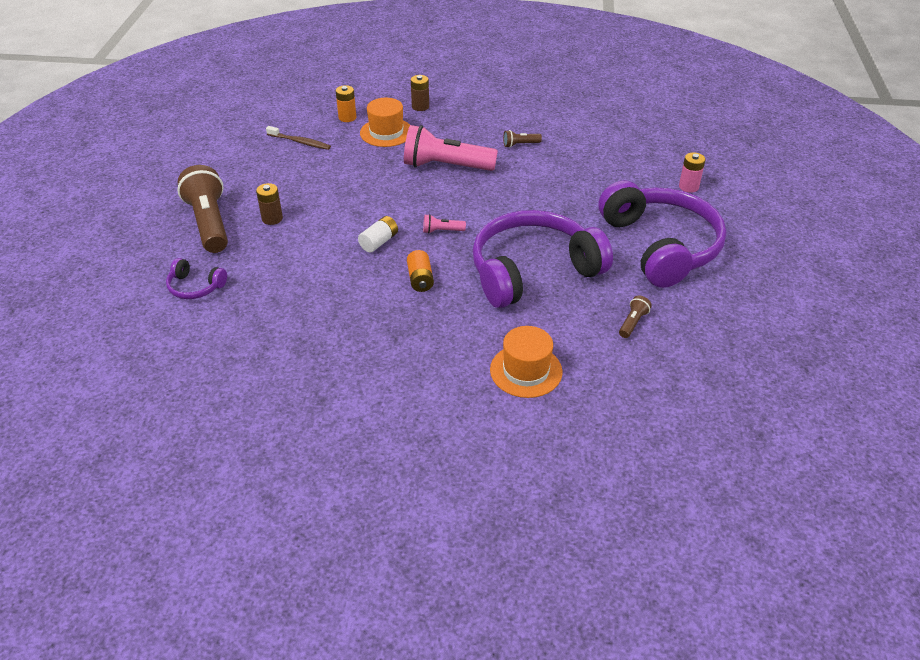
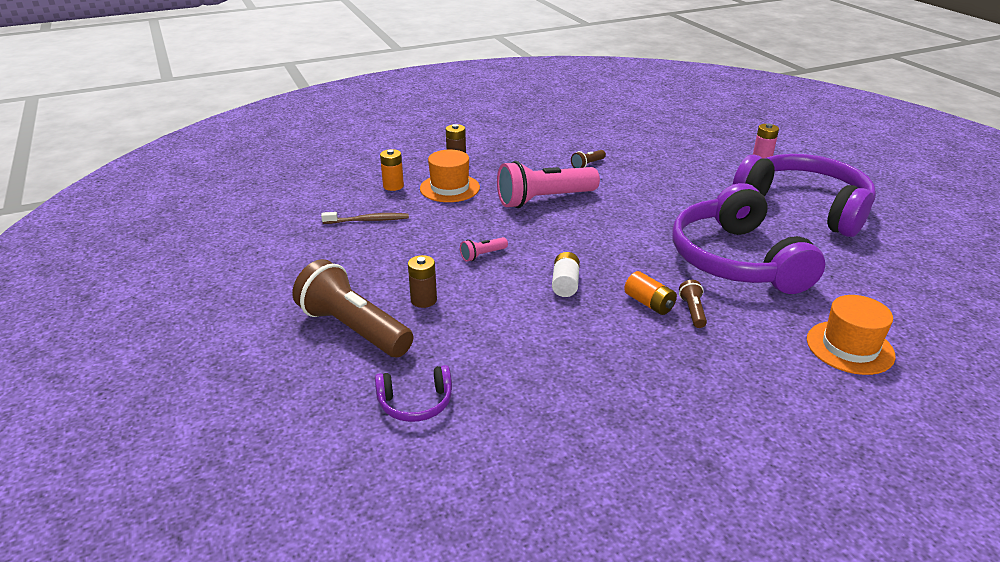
camera: 30 degrees left, 10 degrees down
(442, 231) = (612, 254): pink flashlight -> pink flashlight (482, 255)
(532, 271) = (736, 260): purple headphones -> purple headphones turned 45 degrees counterclockwise
(633, 323) = (871, 272): brown flashlight -> brown flashlight (692, 311)

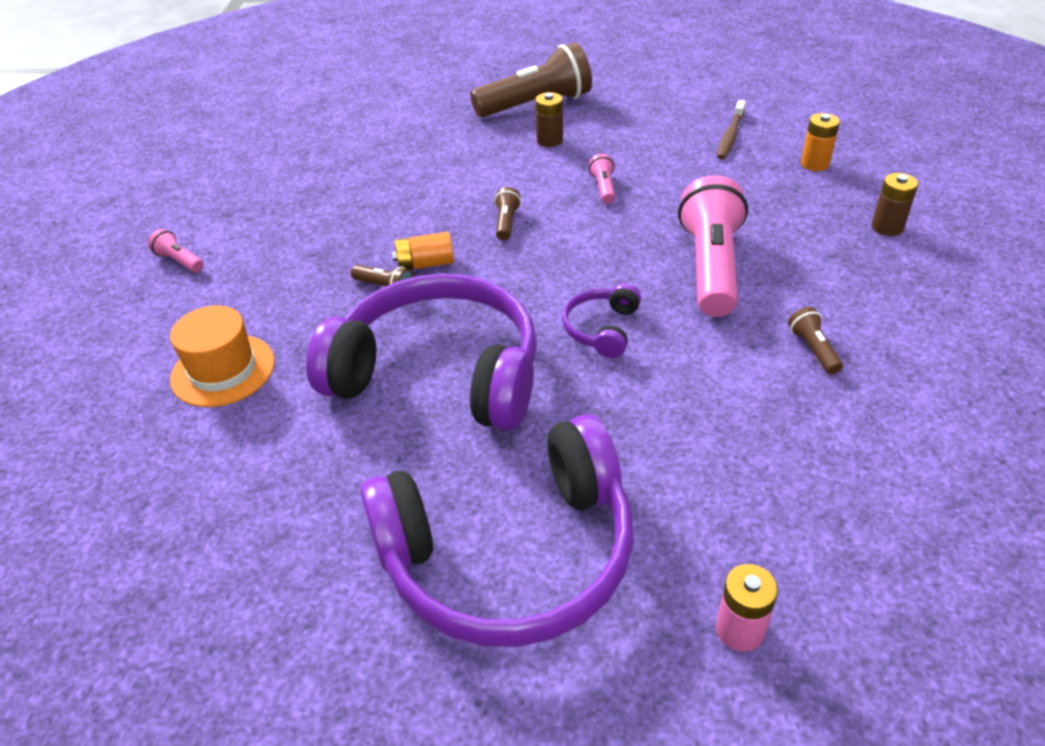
camera: 120 degrees right, 10 degrees up
(415, 403) = (422, 115): purple headphones -> purple headphones (602, 329)
(450, 188) = (788, 202): orange hat -> none
(565, 284) = (506, 223): white battery -> brown flashlight
(799, 452) = (179, 261): none -> pink flashlight

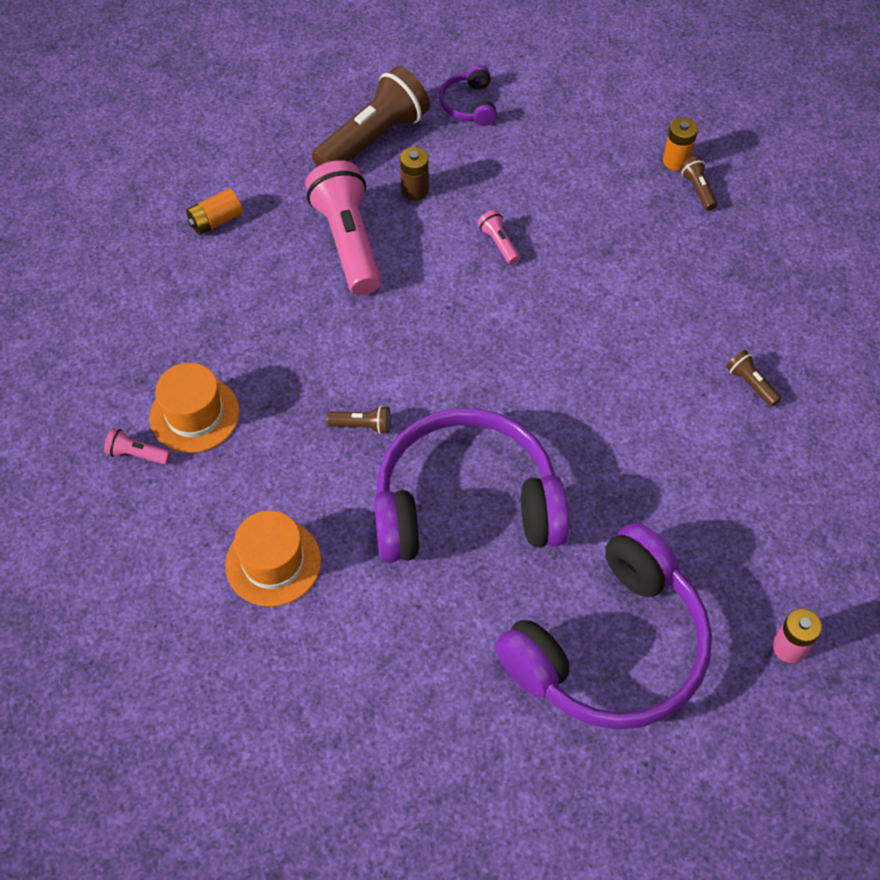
camera: 25 degrees left, 15 degrees up
(248, 245) = (194, 414): none -> orange hat
(425, 264) = (383, 387): orange battery -> orange battery (216, 221)
(506, 223) = (431, 314): brown flashlight -> brown flashlight (698, 190)
(602, 329) = (576, 414): purple headphones -> purple headphones (469, 105)
(711, 267) = (636, 317): pink flashlight -> pink flashlight (348, 241)
(730, 136) = (585, 140): brown toothbrush -> none
(887, 227) = (763, 227): brown battery -> none

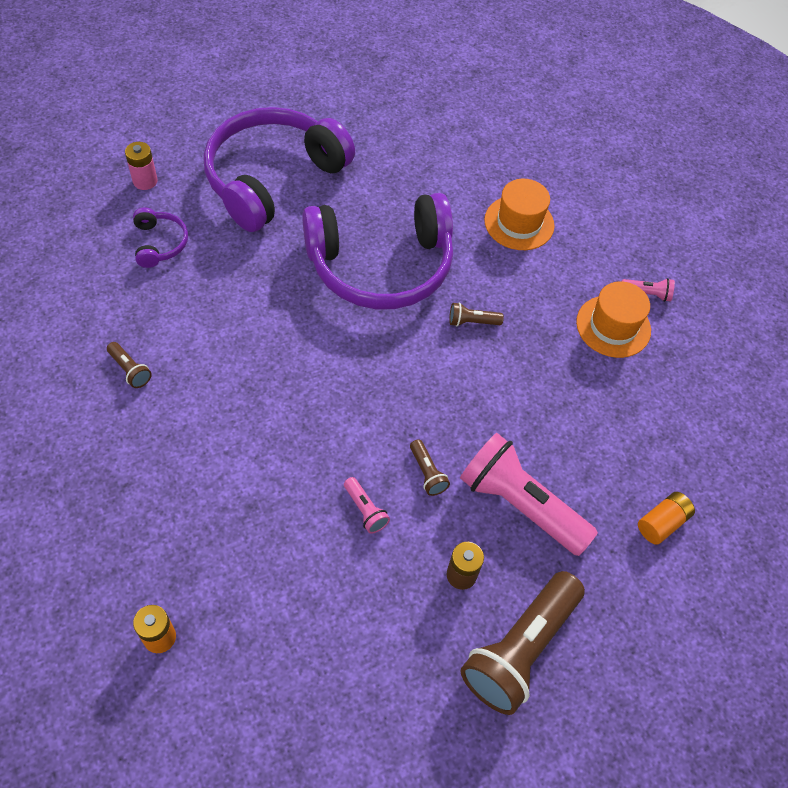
camera: 170 degrees right, 0 degrees up
(348, 241) = (520, 504): pink flashlight -> pink flashlight turned 150 degrees clockwise
(469, 105) = (411, 715): purple headphones -> purple headphones (160, 243)
(698, 190) = (140, 594): brown flashlight -> brown flashlight (427, 473)

